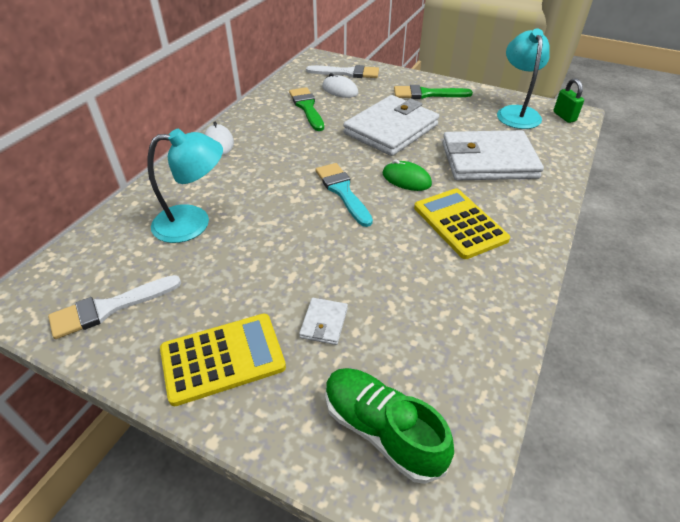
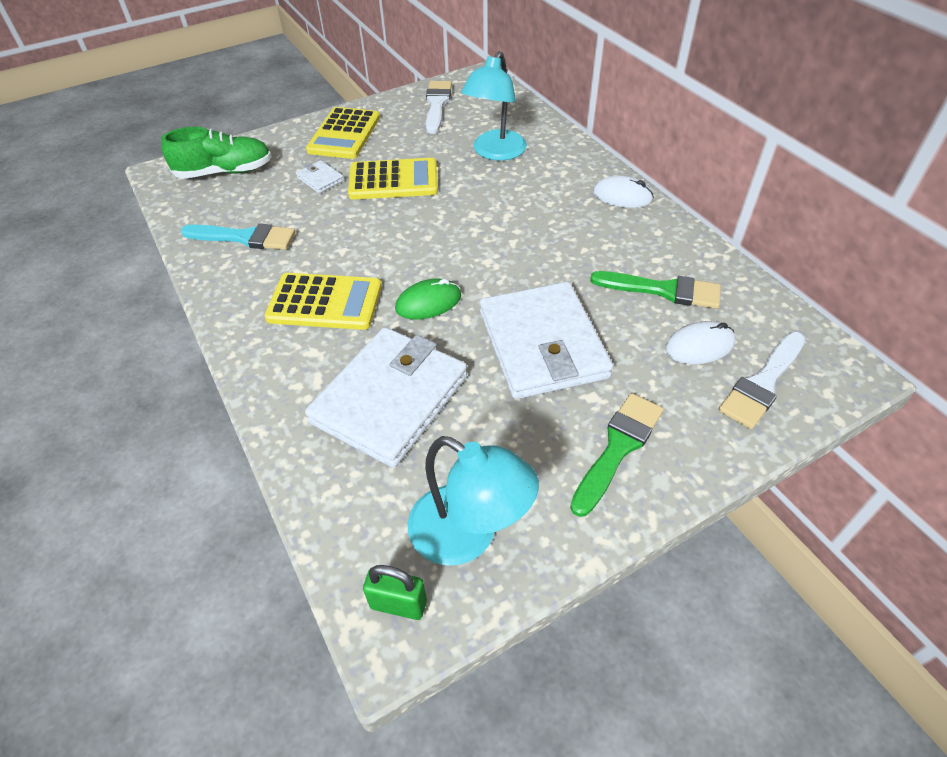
camera: 125 degrees right, 5 degrees up
(285, 266) = (393, 180): none -> yellow calculator
(342, 191) = (454, 247): turquoise brush -> turquoise brush (245, 238)

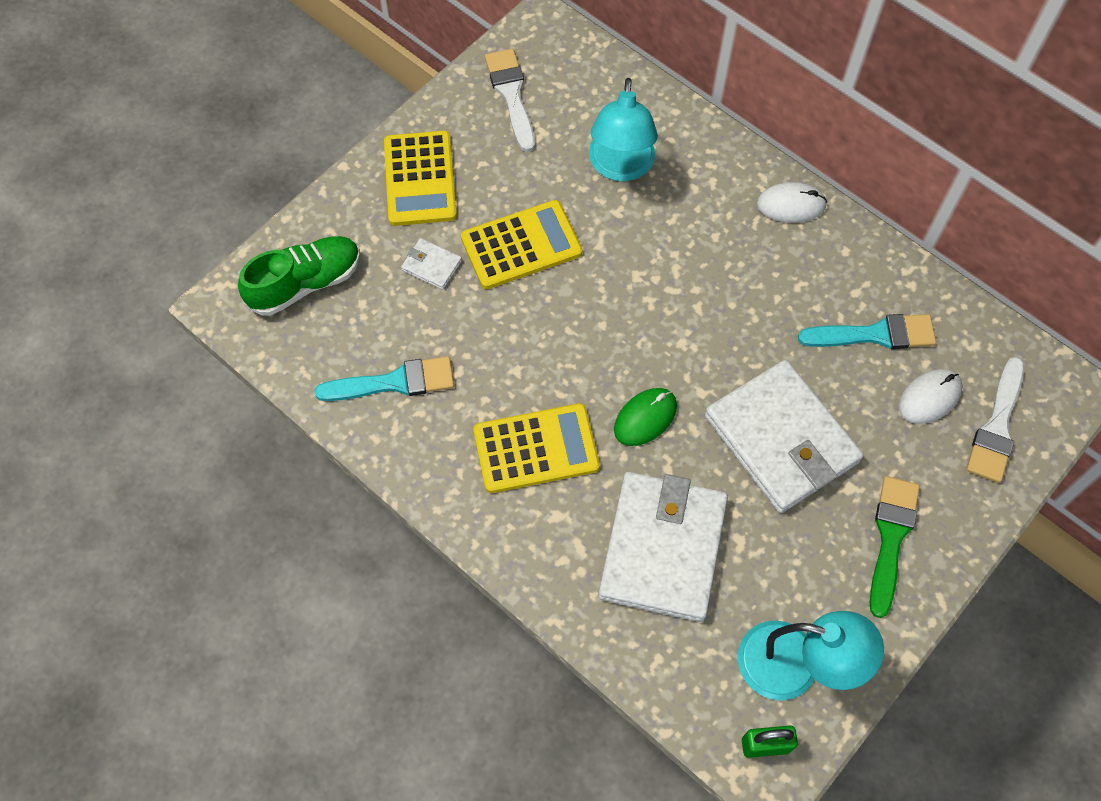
camera: 20 degrees left, 15 degrees up
(663, 290) = (874, 334): green brush -> turquoise brush

